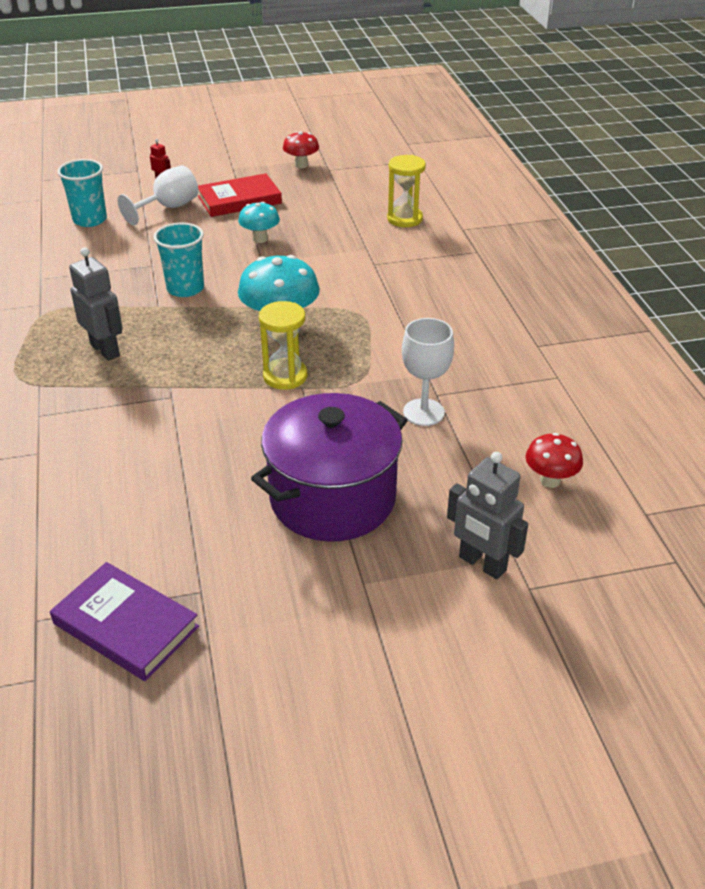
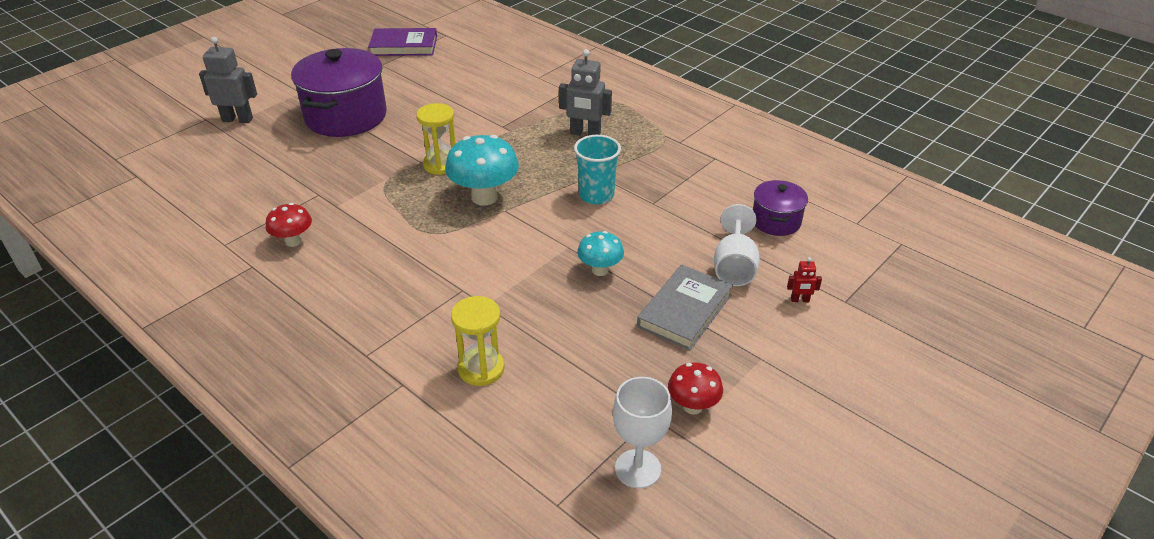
camera: 145 degrees right, 0 degrees up
(90, 220) = (776, 221): turquoise cup -> purple pot
(239, 200) = (684, 311): red book -> grey book
(423, 412) = (320, 179): white goblet -> white goblet (638, 469)
(550, 480) = (208, 171): red mushroom -> red mushroom (293, 241)

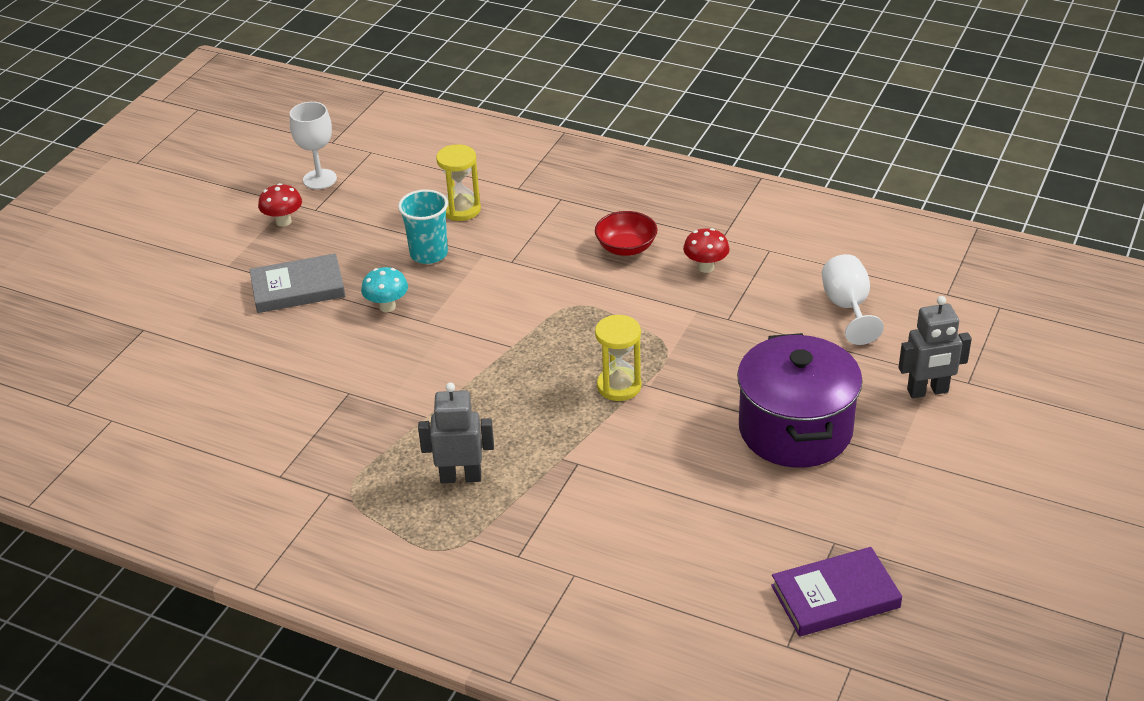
camera: 165 degrees right, 0 degrees up
(345, 278) = (626, 248): none -> red bowl
(484, 197) = (543, 356): turquoise mushroom -> none
(596, 195) = (416, 387): turquoise cup -> turquoise cup (429, 254)
(684, 311) = (298, 288): grey book -> grey book turned 60 degrees clockwise
(734, 267) = (252, 339): white goblet -> white goblet (847, 307)
(776, 221) = (205, 401): purple pot -> none
(800, 300) = (187, 321): red robot -> none

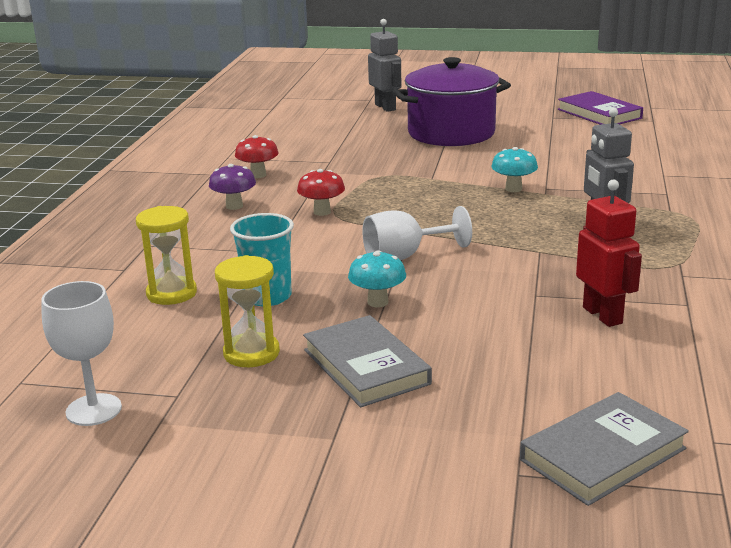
camera: 105 degrees left, 15 degrees down
(135, 368) = (603, 454): none -> grey book
(283, 221) = (211, 415): red mushroom -> red mushroom (322, 212)
(293, 420) = (603, 315): none -> red robot
(586, 438) = (513, 189): none -> turquoise mushroom
(619, 386) = (440, 186): yellow hourglass -> yellow hourglass (251, 353)
(626, 248) = (234, 206): red bowl -> purple mushroom
(847, 307) = (299, 131): white goblet -> white goblet (404, 256)

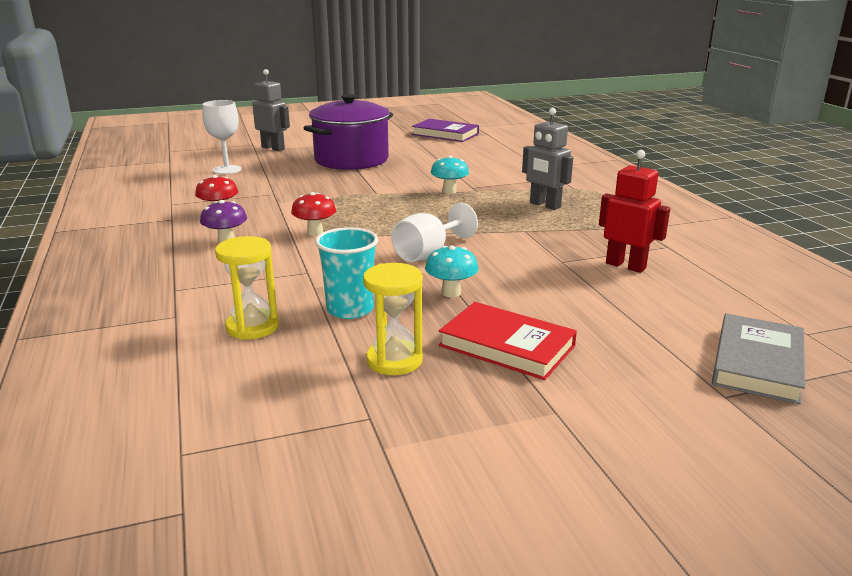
camera: 30 degrees left, 0 degrees up
(93, 410) = (299, 457): white goblet -> white goblet (227, 170)
(366, 367) = (507, 346): grey book -> red book

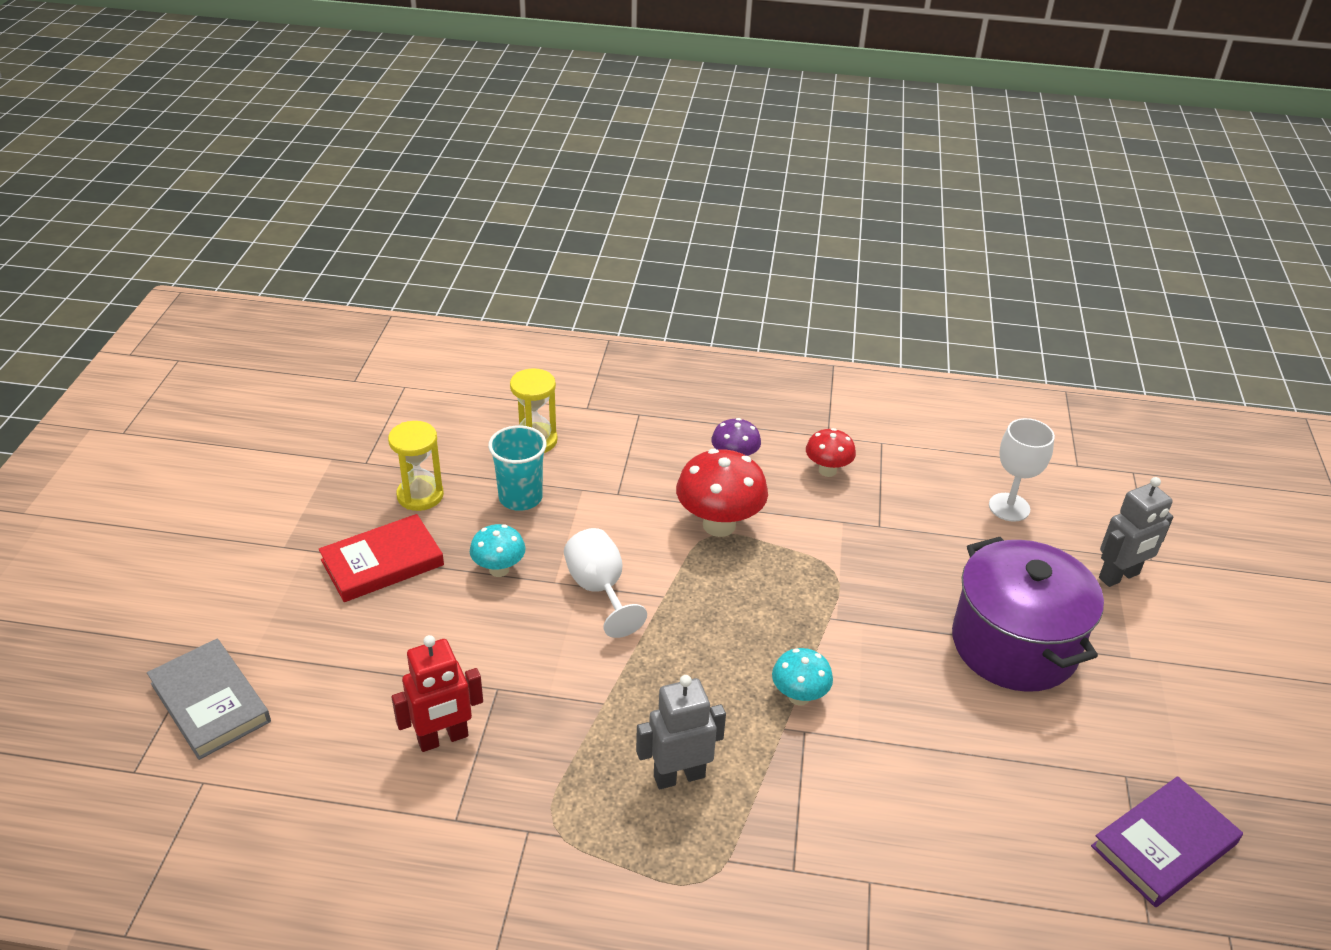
camera: 115 degrees right, 15 degrees up
(315, 232) = (719, 525): red mushroom -> red mushroom, size x1.72

